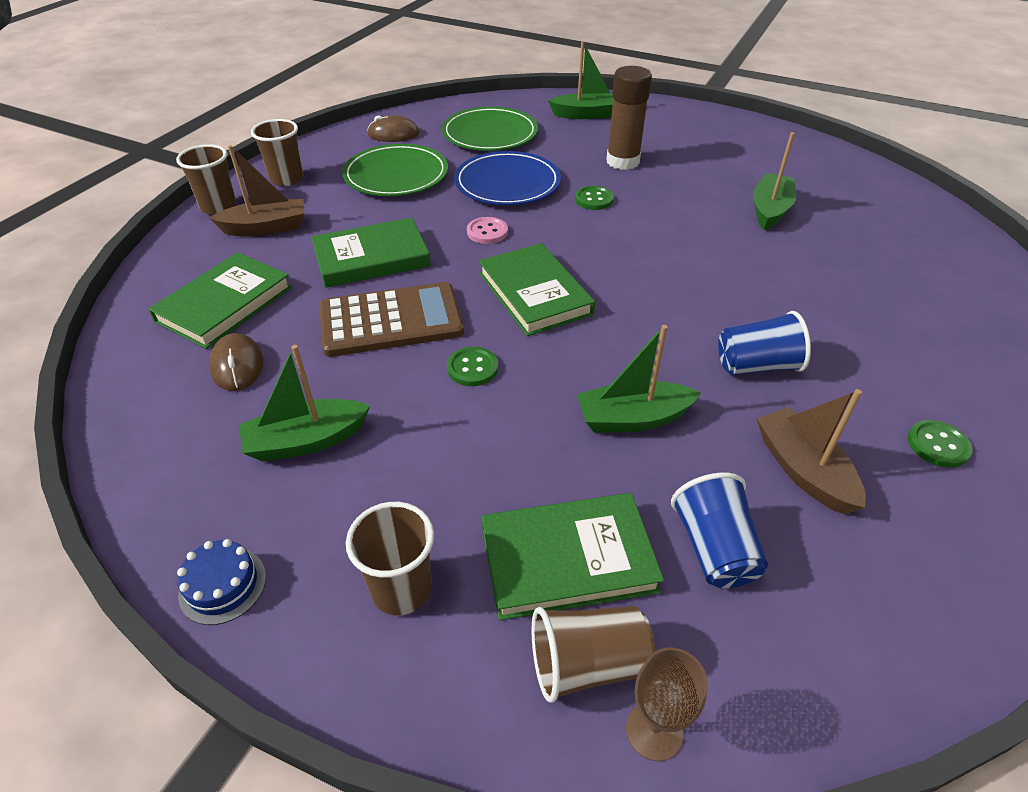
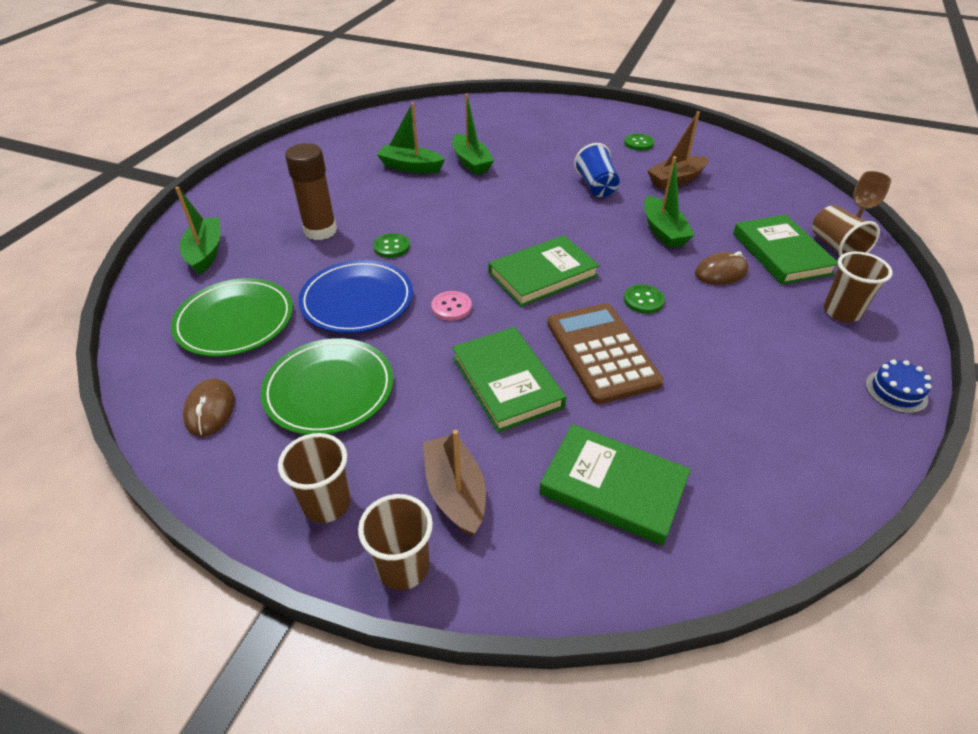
camera: 95 degrees left, 0 degrees up
(237, 365) = (698, 446): brown mouse -> brown mouse (721, 272)
(306, 441) = (759, 378): green boat -> green boat (471, 162)
(714, 549) = (744, 209): blue cup -> none

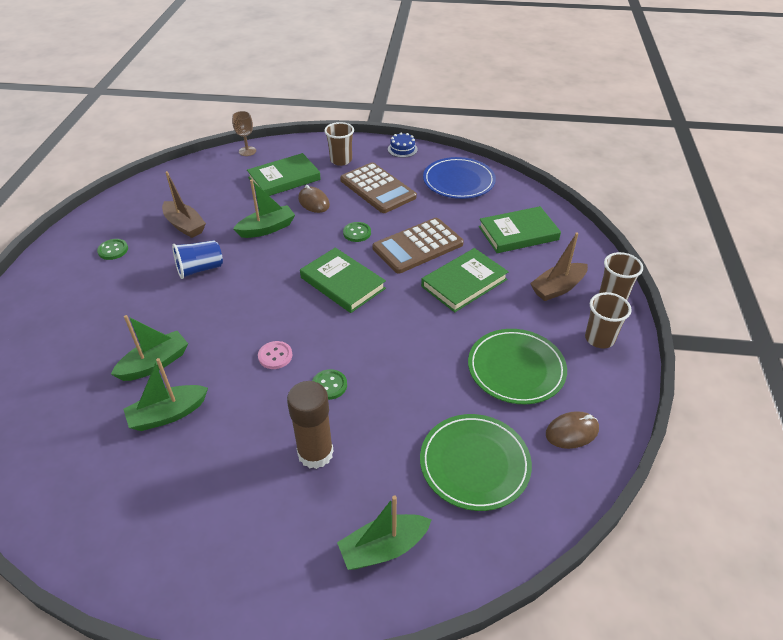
camera: 105 degrees left, 0 degrees up
(357, 300) = (413, 385): blue plate -> blue plate (458, 181)
(410, 167) = (168, 414): green boat -> green boat turned 60 degrees clockwise
(451, 307) = (400, 325): pink button -> pink button (275, 356)
(613, 487) = (518, 233): green book -> green book turned 60 degrees clockwise
(758, 338) = (378, 188): none -> brown calculator
(836, 247) = (270, 158): brown cup -> none

